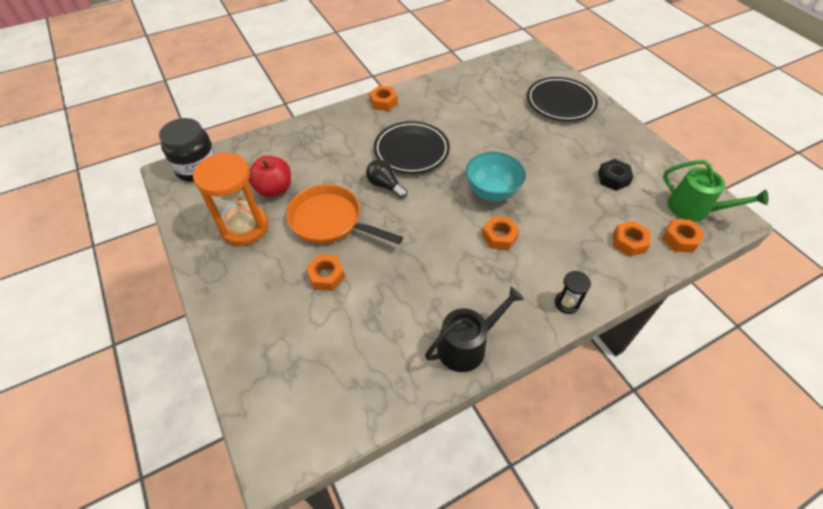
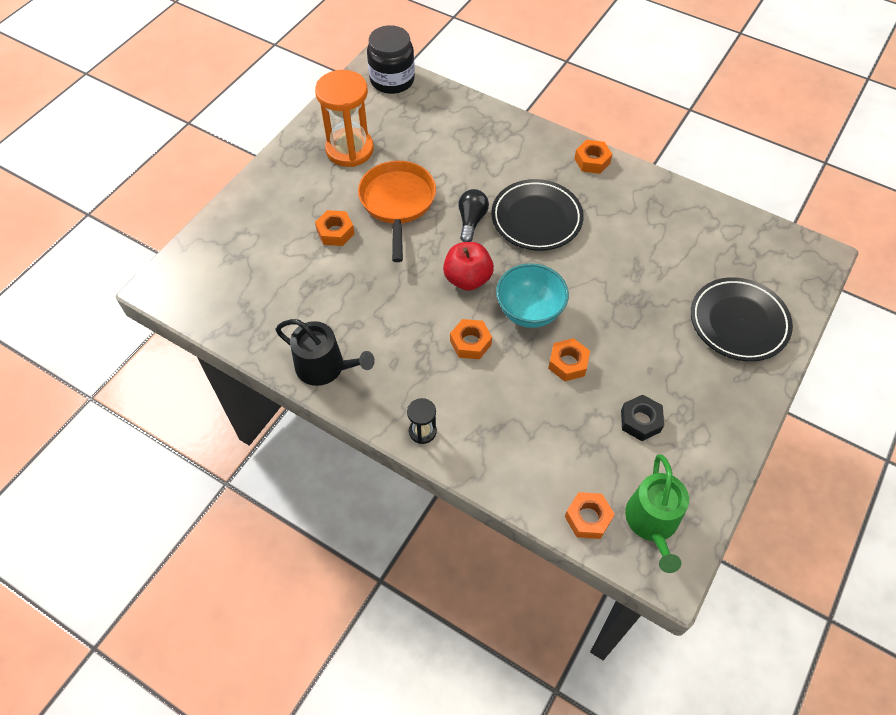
camera: 60 degrees right, 5 degrees up
(274, 189) = (406, 144): red apple -> red apple (467, 279)
(629, 242) = (546, 466): orange nut -> orange nut (568, 363)

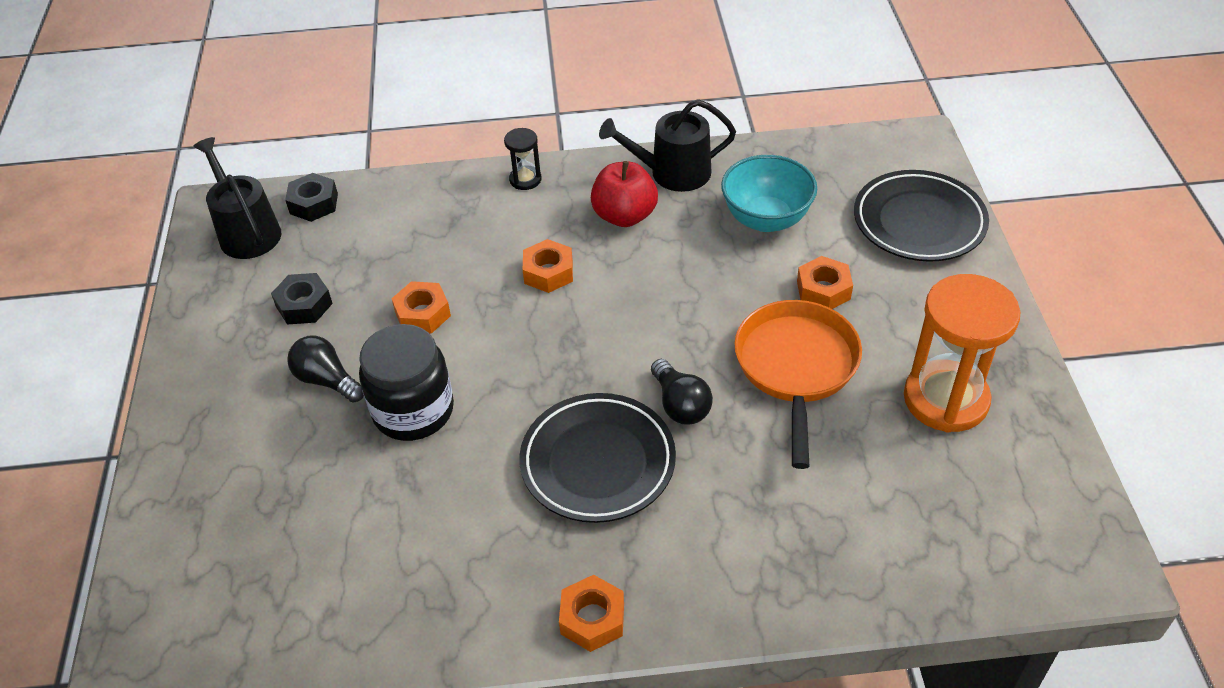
camera: 145 degrees right, 10 degrees down
(392, 80) = (1045, 559): black jar -> black jar (413, 411)
(397, 203) = (796, 368): orange pan -> orange pan turned 135 degrees counterclockwise
(467, 279) = (615, 333): red apple -> red apple (624, 216)
(529, 312) = (509, 340): turquoise bowl -> turquoise bowl (766, 219)
(588, 518) = (314, 204): orange nut -> black nut
(652, 353) = (327, 380): none -> black light bulb
(652, 522) = (247, 232): green watering can -> black watering can
(738, 322) = (227, 484): black plate -> black plate (919, 222)

